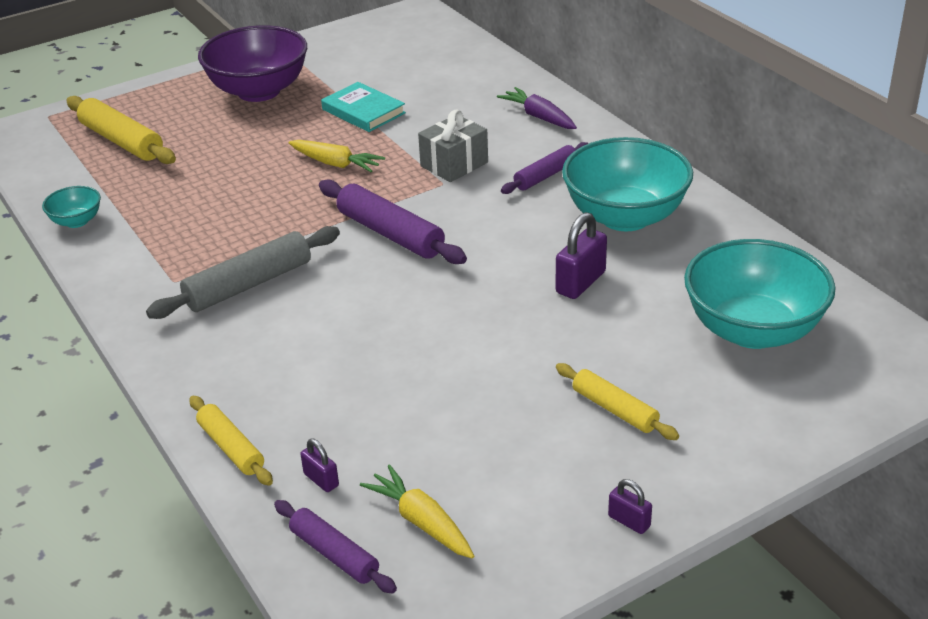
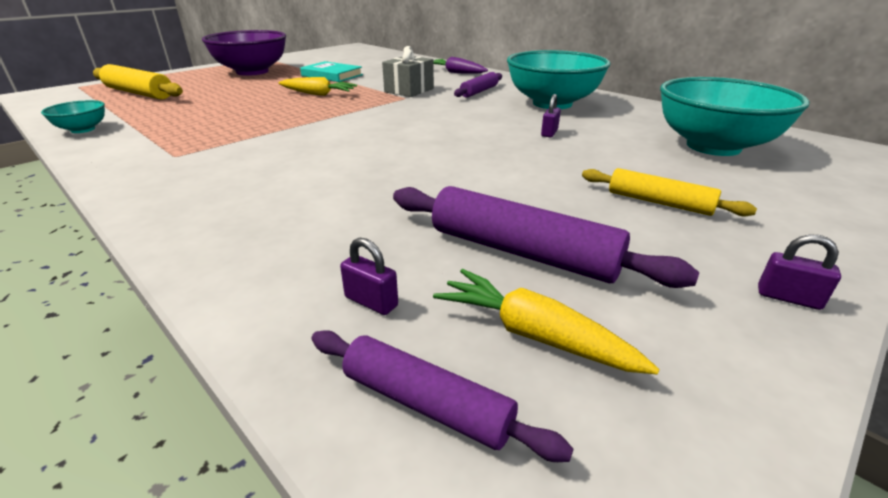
camera: 15 degrees left, 5 degrees down
(231, 448) = (239, 280): yellow rolling pin -> none
(249, 285) = (252, 153): grey rolling pin -> none
(391, 233) = (375, 120): purple rolling pin -> purple rolling pin (522, 252)
(580, 282) = (549, 133): purple padlock -> purple padlock, size x0.56

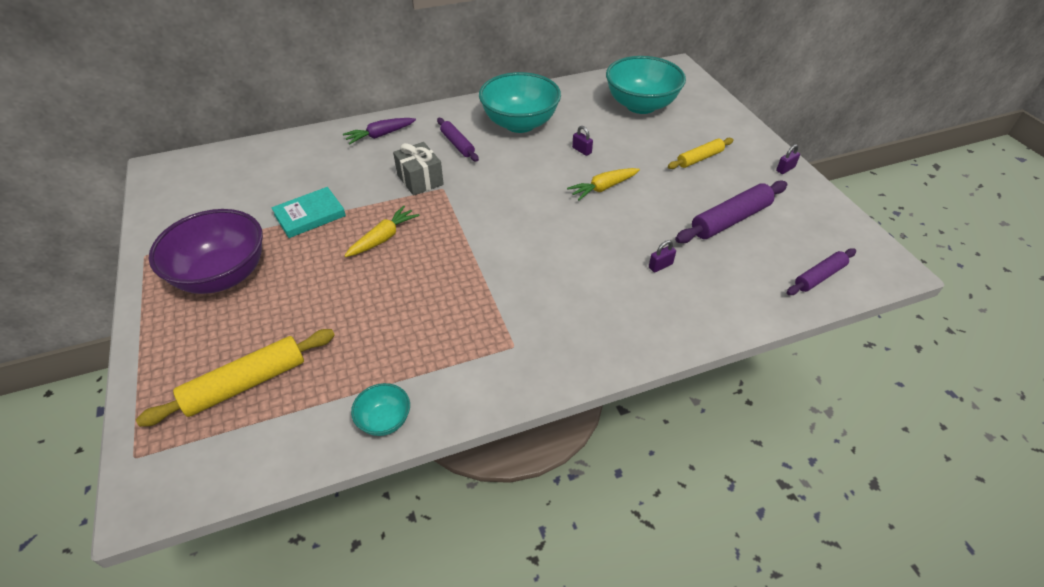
camera: 65 degrees left, 15 degrees up
(371, 301) = (756, 277): purple padlock -> purple padlock (660, 266)
(534, 334) = (790, 239): yellow carrot -> yellow carrot (603, 188)

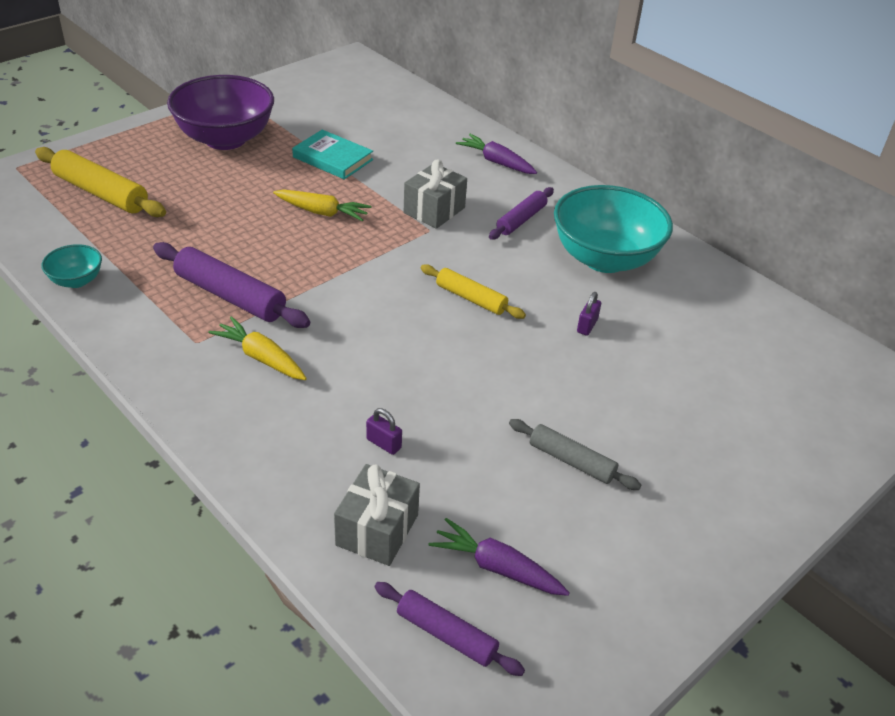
camera: 65 degrees right, 5 degrees down
(603, 188) = (516, 361): yellow carrot -> yellow carrot (261, 357)
(641, 105) = (752, 366): turquoise bowl -> none
(697, 191) = (571, 461): none -> grey rolling pin
(699, 158) = (660, 454): yellow rolling pin -> yellow rolling pin (471, 298)
(730, 219) = (526, 509): purple rolling pin -> purple rolling pin (230, 296)
(735, 286) = (377, 530): none -> grey gift
(773, 243) = (497, 567): none -> purple carrot
(785, 169) = (711, 571): purple padlock -> none

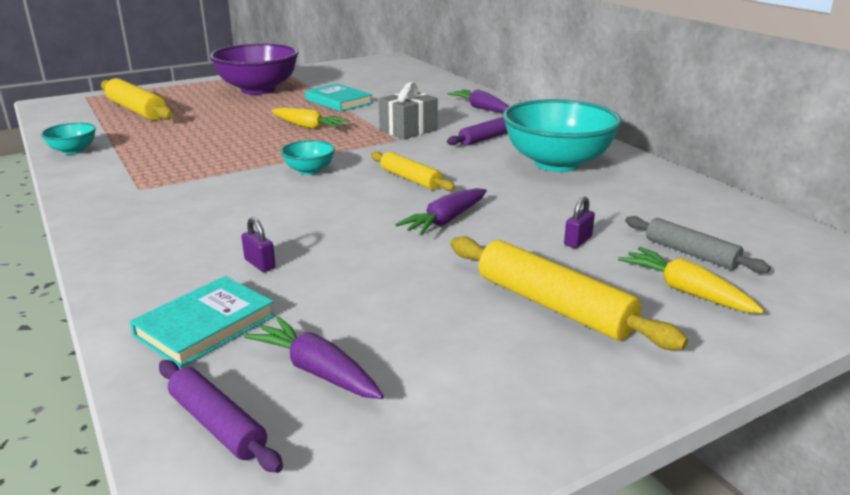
camera: 15 degrees right, 15 degrees down
(230, 296) = (192, 165): purple rolling pin -> none
(261, 357) = (188, 201): yellow carrot -> yellow carrot (686, 291)
(361, 294) = (309, 171): none -> turquoise bowl
(377, 530) = (205, 326): grey gift -> turquoise book
(529, 361) = (445, 221): none -> purple carrot
(571, 461) = (452, 293): grey rolling pin -> grey rolling pin (690, 253)
(587, 326) = (518, 202): purple padlock -> purple padlock (578, 241)
(659, 465) = (553, 305): none -> yellow rolling pin

